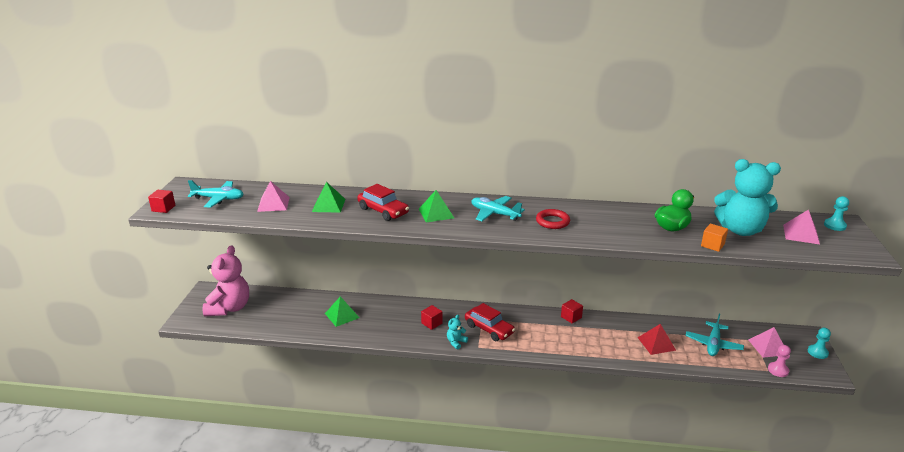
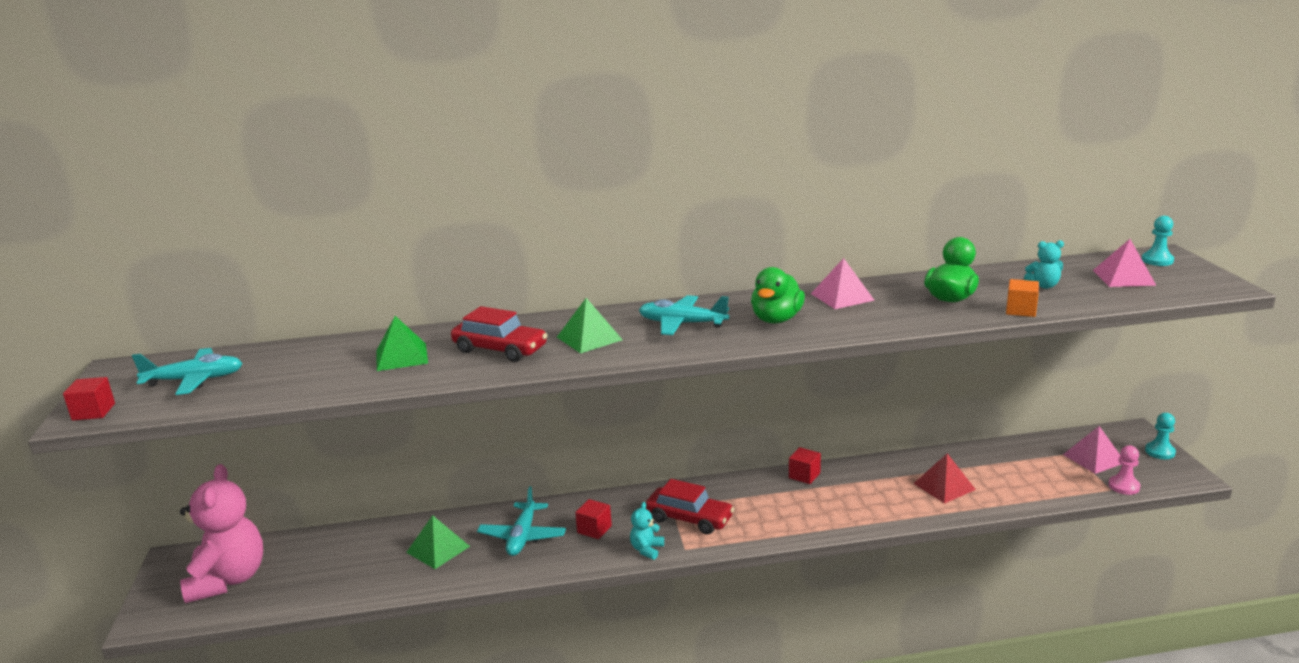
camera: 15 degrees left, 5 degrees down
(273, 204) = (301, 371): pink pyramid -> pink pyramid (842, 297)
(552, 222) = (776, 319): red ring -> green duck
(713, 344) = (1021, 470): turquoise plane -> turquoise plane (522, 536)
(740, 230) = (1043, 286): turquoise teddy bear -> turquoise teddy bear, size x0.42

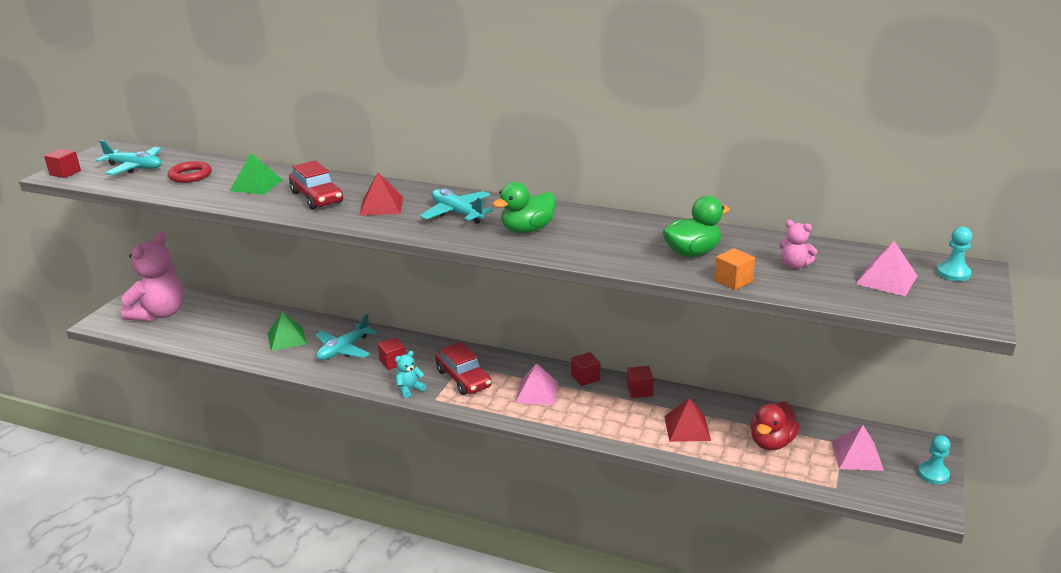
camera: 30 degrees right, 5 degrees up
(293, 369) = (190, 175): none -> red ring
(589, 338) = (381, 206): green pyramid -> red pyramid
(842, 297) = (607, 225): pink pyramid -> pink pyramid (537, 392)
(865, 469) = (639, 391): none -> red cube
(1022, 472) = (771, 442): none -> red duck
(1043, 286) = (794, 265): turquoise teddy bear -> pink teddy bear
(1124, 486) = (852, 490): pink pawn -> none

